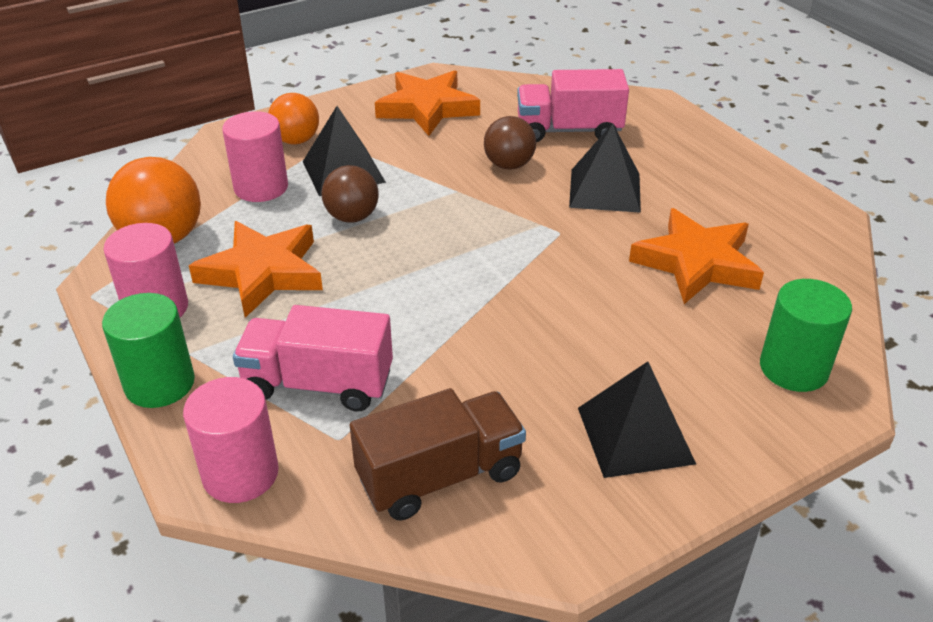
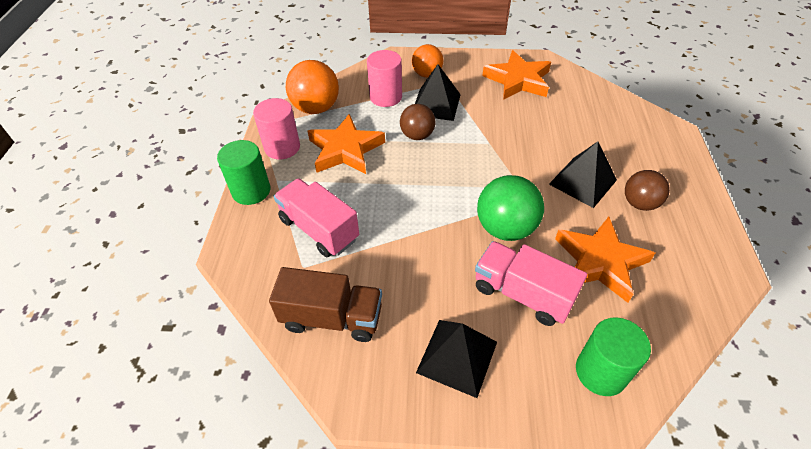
camera: 35 degrees right, 10 degrees up
(240, 473) = (245, 260): pink cylinder -> none
(509, 165) = (535, 138): brown ball -> brown ball (639, 203)
(563, 275) = (505, 228): none -> green ball
(569, 130) = (595, 129): pink truck -> pink truck (522, 294)

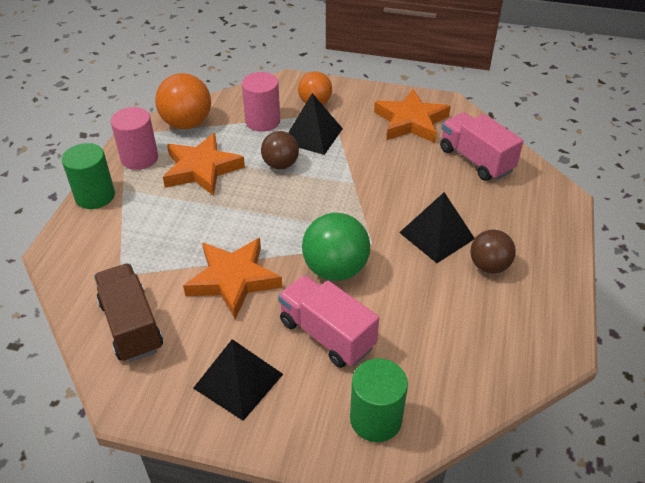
camera: 10 degrees right, 5 degrees down
(319, 229) = (148, 242): pink truck -> pink truck (476, 160)
(332, 318) = (131, 326): brown truck -> brown truck turned 135 degrees counterclockwise
(600, 262) = (420, 317): orange star -> orange star (233, 280)

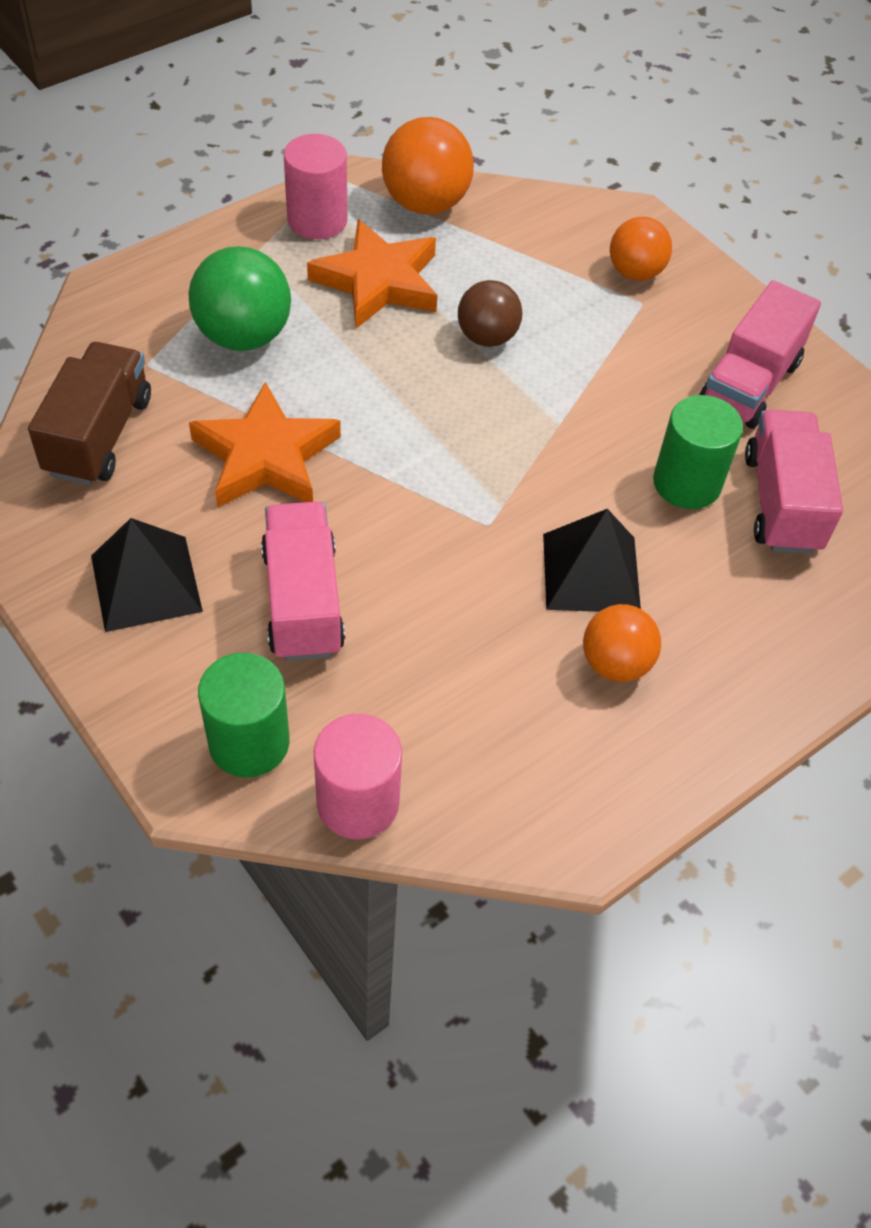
camera: 35 degrees right, 10 degrees up
(95, 196) = (215, 242): green cylinder -> green cylinder (687, 483)
(262, 121) = (530, 258): pink cylinder -> pink cylinder (358, 802)
(312, 135) = (577, 320): black pyramid -> none
(335, 269) = (403, 527): green ball -> green ball (243, 336)
(411, 121) = (749, 384): orange star -> pink truck
(489, 266) = (615, 663): brown ball -> orange ball

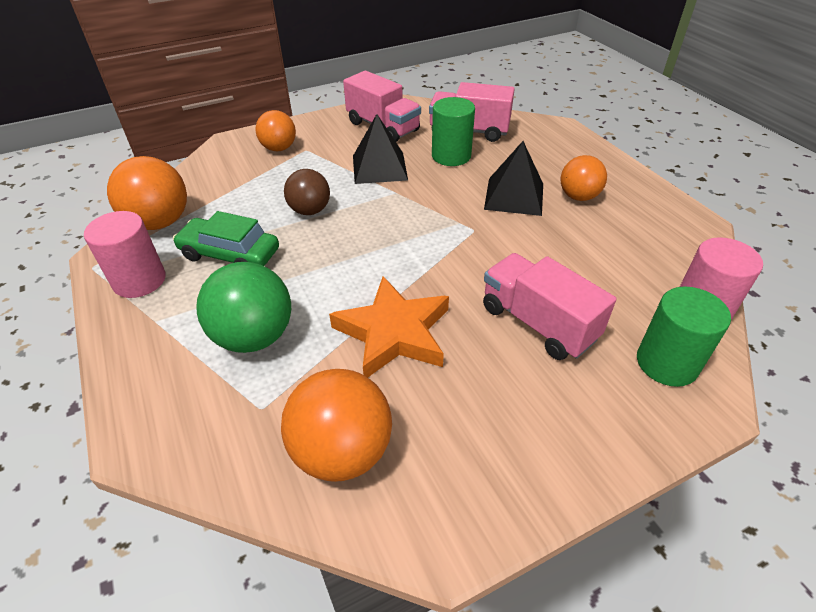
camera: 75 degrees left, 10 degrees down
(99, 435) = (342, 451): brown truck -> orange ball
(146, 583) = (521, 420): black pyramid -> black pyramid (379, 167)
(303, 601) = (538, 323): pink truck -> pink truck turned 45 degrees clockwise
(378, 281) = (230, 254): orange star -> green car

